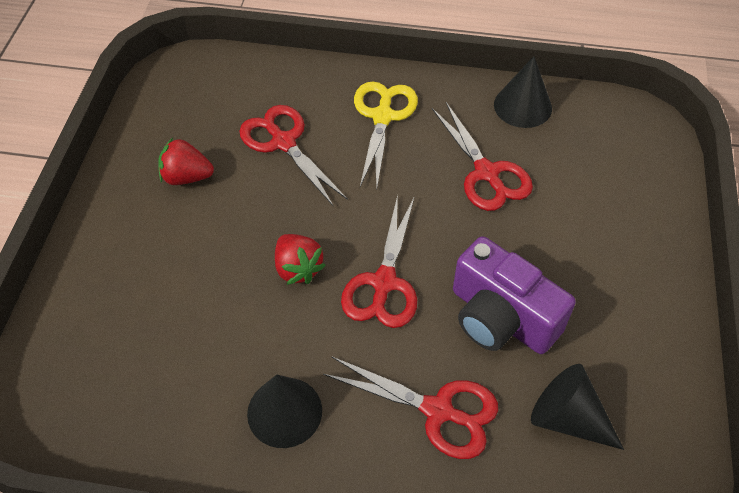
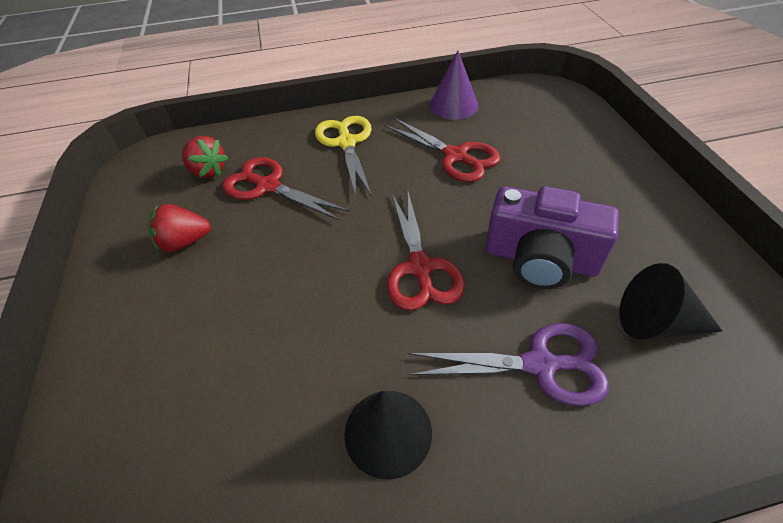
camera: 20 degrees left, 5 degrees down
(298, 268) = (332, 284): red strawberry -> red strawberry (208, 171)
(438, 411) = (540, 365): red scissors -> purple scissors
(522, 106) = (453, 105): black cone -> purple cone

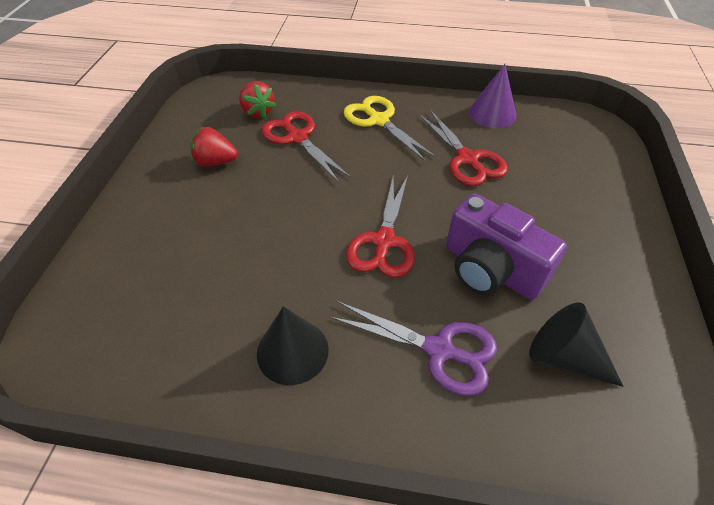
camera: 20 degrees right, 0 degrees up
(346, 143) = (379, 120): yellow scissors -> yellow scissors turned 45 degrees counterclockwise

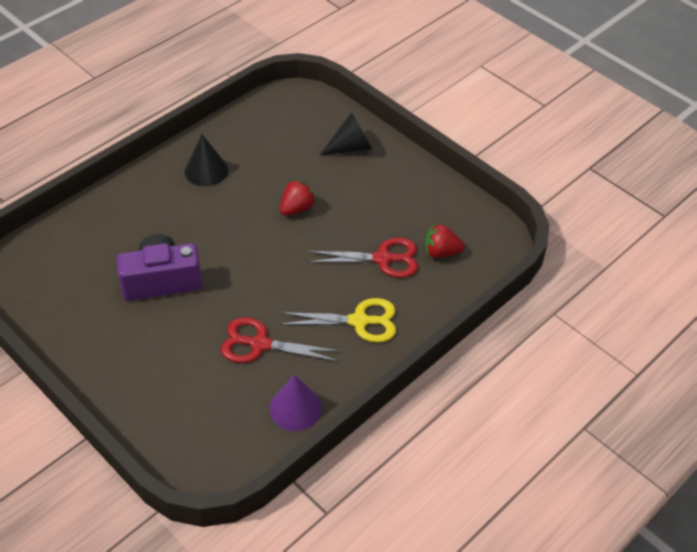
camera: 125 degrees right, 0 degrees up
(215, 162) = (395, 203): red strawberry -> red strawberry (297, 208)
(384, 241) = (235, 246): red scissors -> none
(439, 350) = (144, 223): purple scissors -> none
(564, 357) = (84, 268): black cone -> black cone (351, 147)

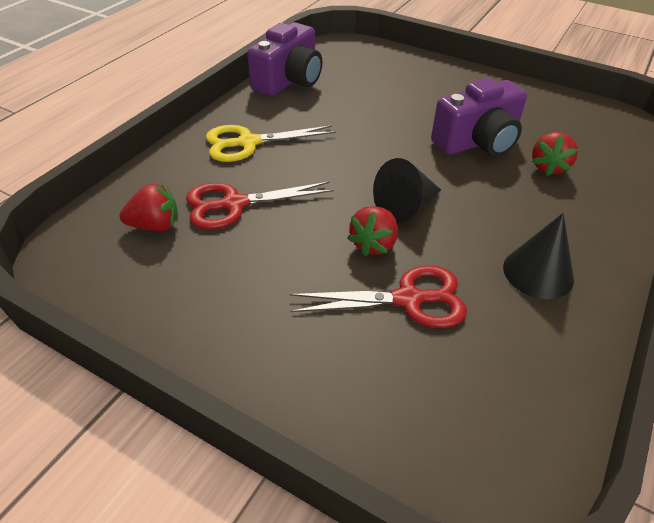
camera: 165 degrees right, 5 degrees down
(126, 244) = (548, 167): none -> red strawberry
(260, 344) = (343, 112): red scissors -> red scissors (408, 299)
(295, 408) = (289, 81): purple cone -> purple camera
(351, 147) = (332, 370): black cone -> black cone (405, 207)

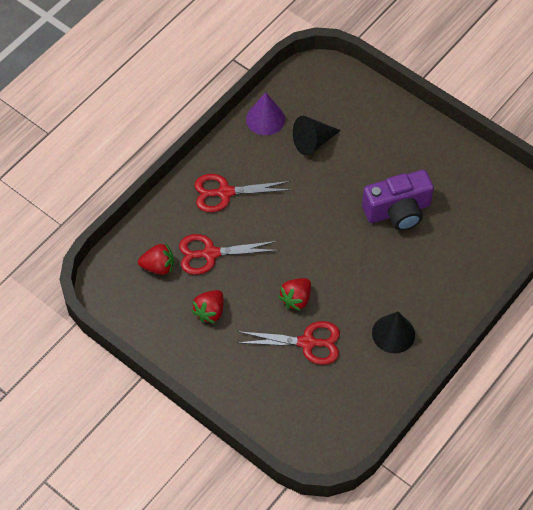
camera: 10 degrees right, 15 degrees up
(248, 143) = (225, 192): yellow scissors -> red scissors
(289, 81) = (265, 119): purple camera -> purple cone
(405, 207) = (325, 269): black cone -> black cone (313, 142)
(548, 167) = (441, 243): red strawberry -> red strawberry (210, 311)

